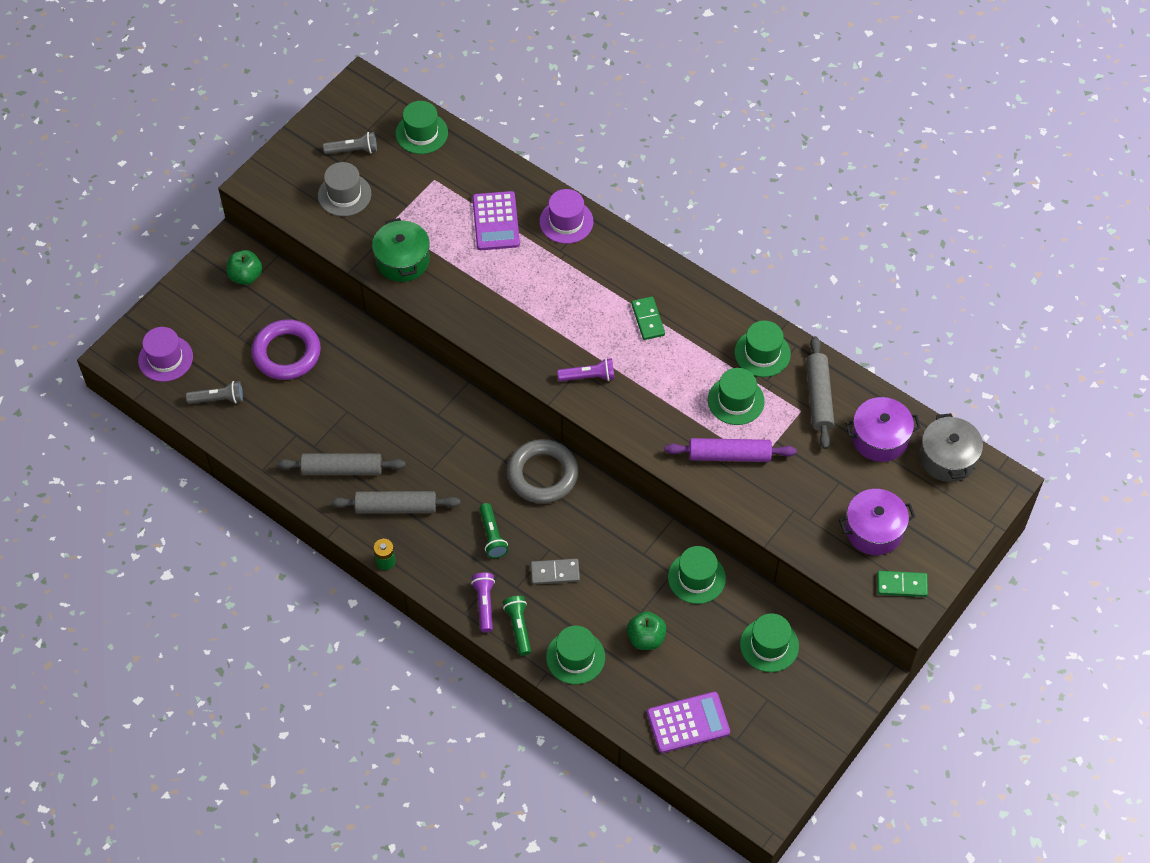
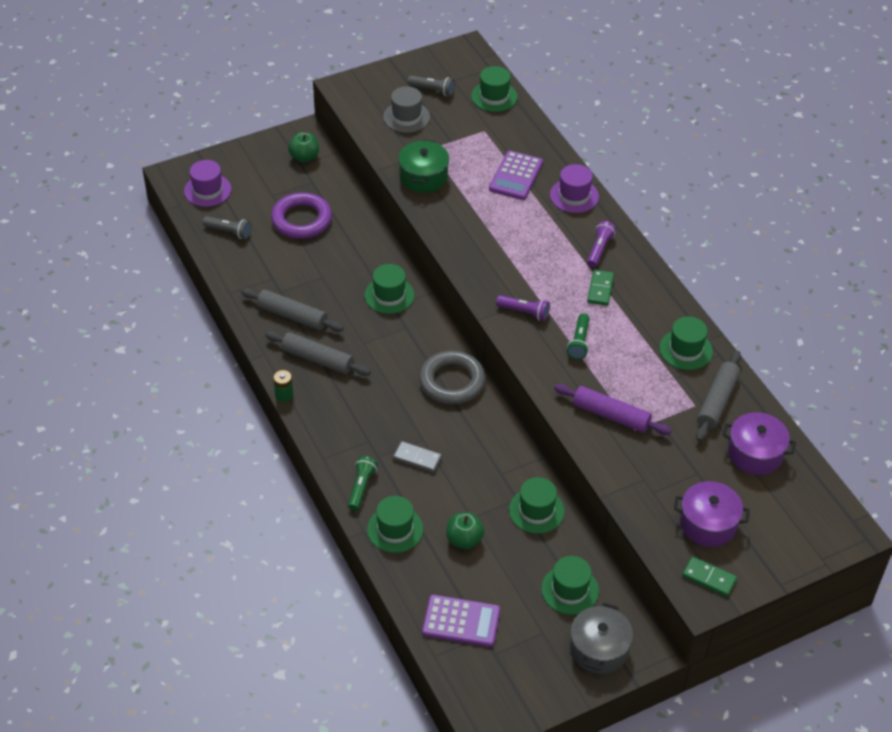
camera: 25 degrees right, 10 degrees down
(484, 604) = (344, 458): purple flashlight -> purple flashlight (599, 249)
(492, 536) = (382, 410): green flashlight -> green flashlight (579, 342)
(736, 400) = (641, 376): green hat -> green hat (389, 295)
(947, 458) = (810, 493): grey pot -> grey pot (599, 649)

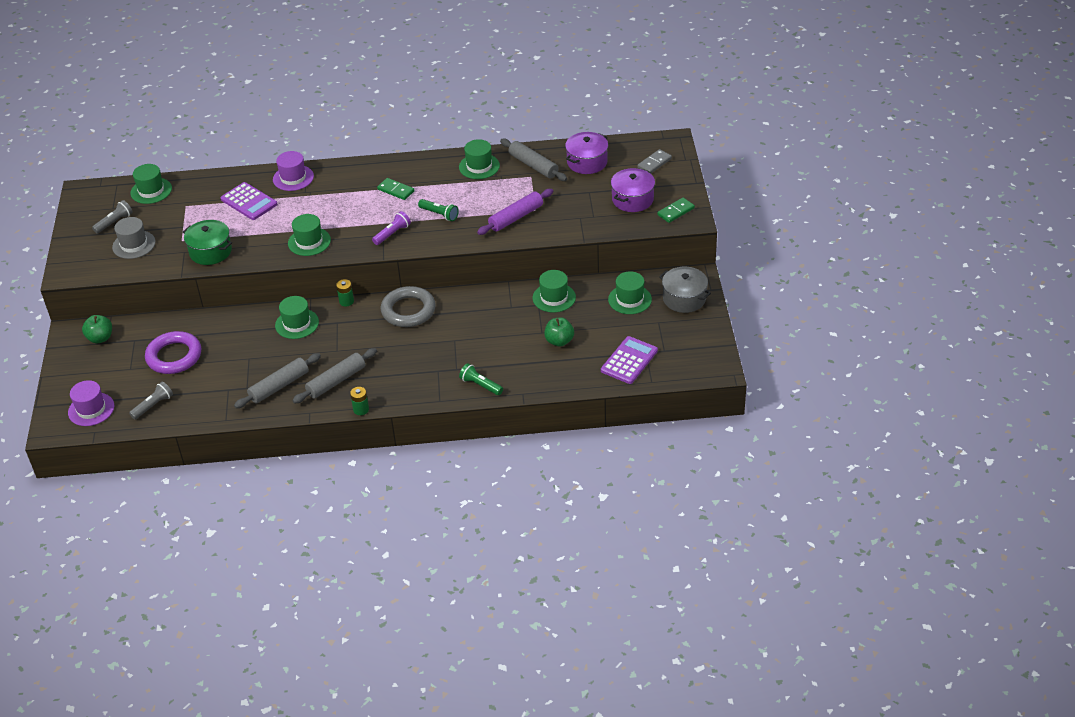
camera: 65 degrees left, 5 degrees down
(395, 529) = (530, 376): green hat -> green hat (309, 242)
(417, 458) = (471, 348): grey domino -> grey domino (654, 163)
(442, 323) = (346, 301): none -> green battery
(599, 249) = (356, 180): purple flashlight -> none

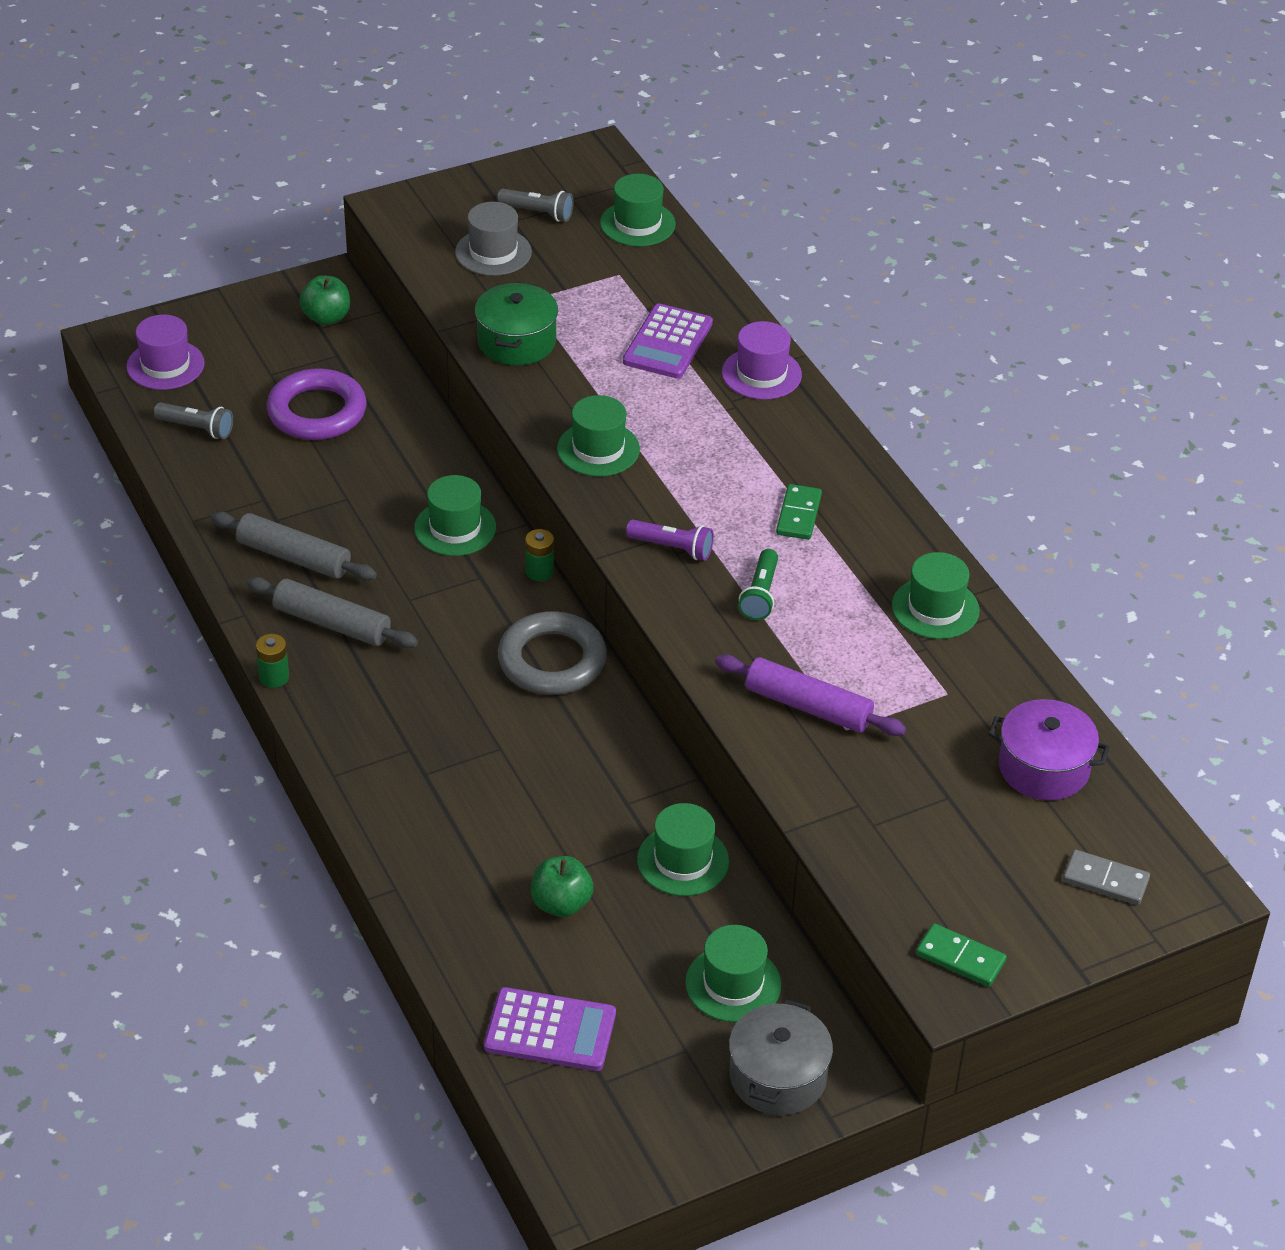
camera: 65 degrees right, 0 degrees up
(480, 385) = (394, 821): green flashlight -> none
(533, 165) = (984, 687): grey rolling pin -> none
(632, 199) = (962, 874): purple pot -> none

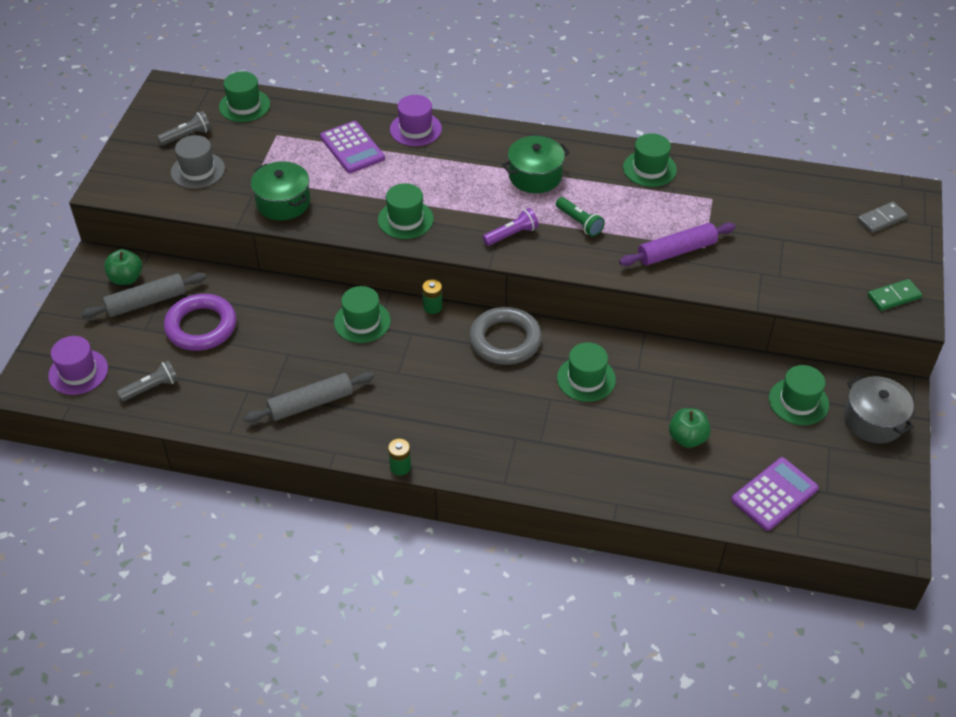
camera: 50 degrees left, 5 degrees up
(332, 623) = (383, 416): grey rolling pin -> grey rolling pin (146, 302)
(683, 860) = (697, 372): green hat -> green hat (586, 379)
(799, 515) = (535, 176): green domino -> green pot
(1043, 768) = (791, 196): purple pot -> none

